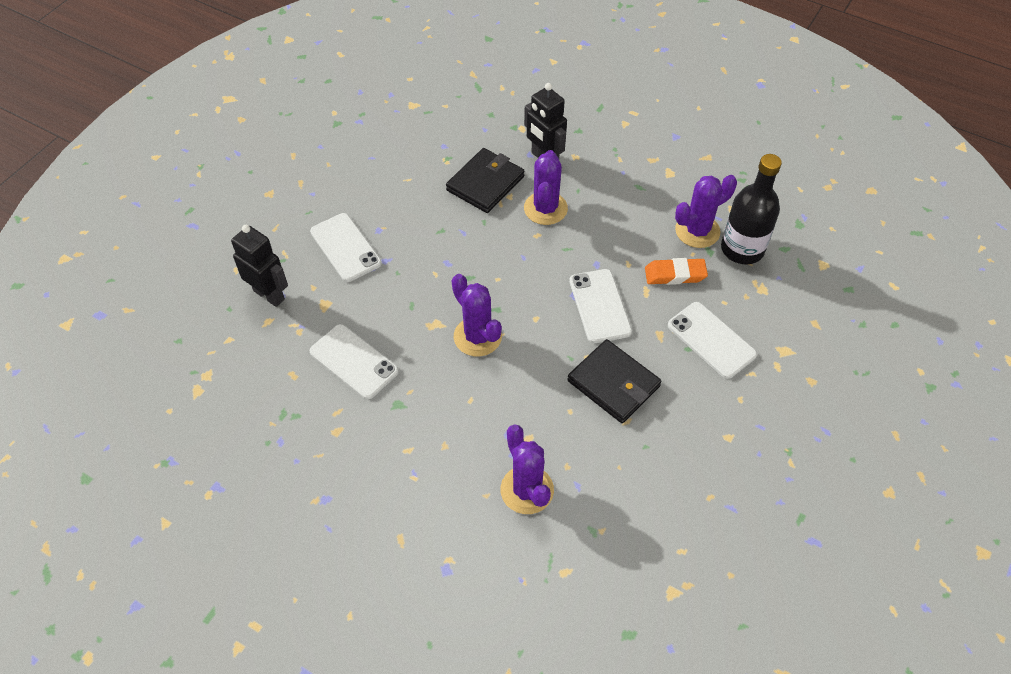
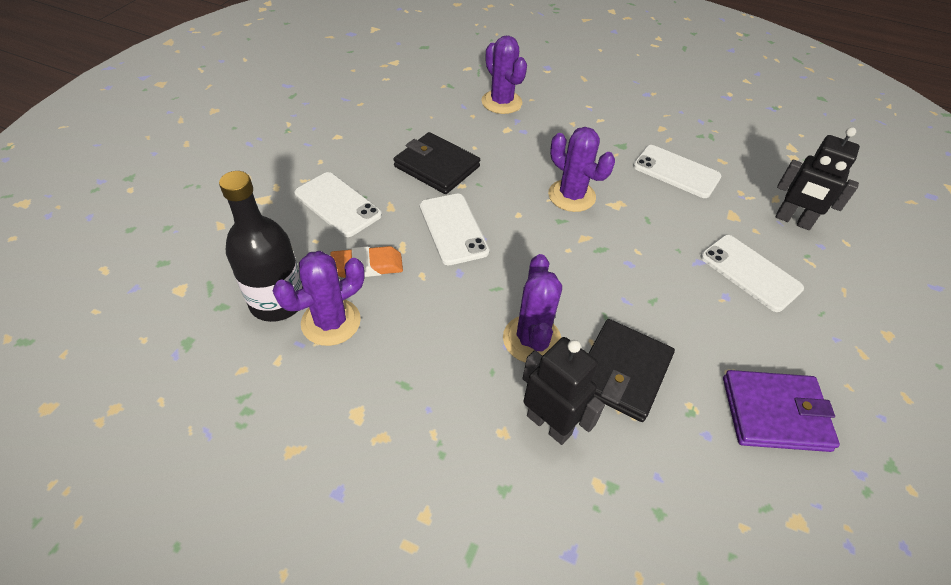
camera: 170 degrees right, 5 degrees down
(392, 153) = (775, 413): none -> purple wallet

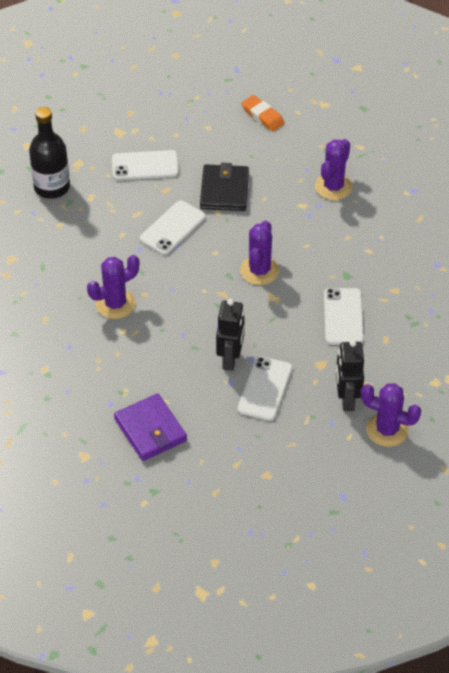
camera: 60 degrees right, 0 degrees up
(331, 322) = (57, 216): purple cactus -> purple cactus (387, 430)
(337, 204) = (145, 166): white phone -> white phone turned 75 degrees clockwise
(367, 266) = (108, 207): orange eraser -> orange eraser (262, 116)
(549, 424) = (65, 335): black robot -> black robot (230, 359)
(622, 372) = (125, 352): black wallet -> none

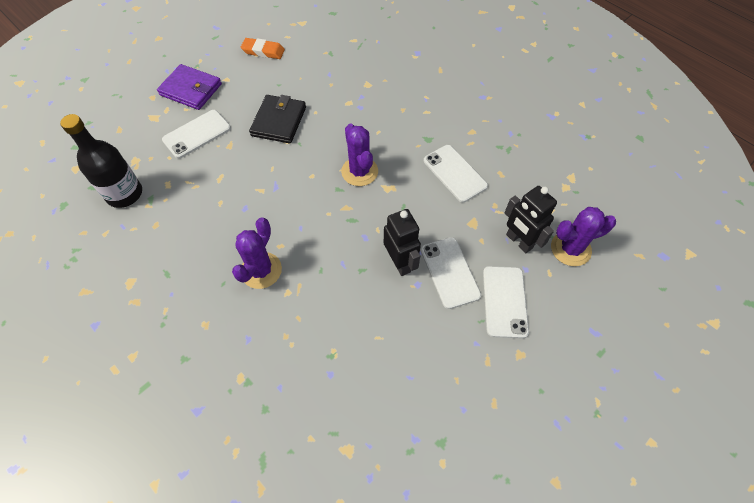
camera: 35 degrees left, 10 degrees up
(150, 430) = (387, 378): purple wallet -> purple wallet (191, 89)
(172, 228) = (260, 174): white phone -> white phone (504, 301)
(224, 190) = (279, 121): black wallet -> black wallet turned 45 degrees clockwise
(333, 187) = (360, 77): purple cactus -> none

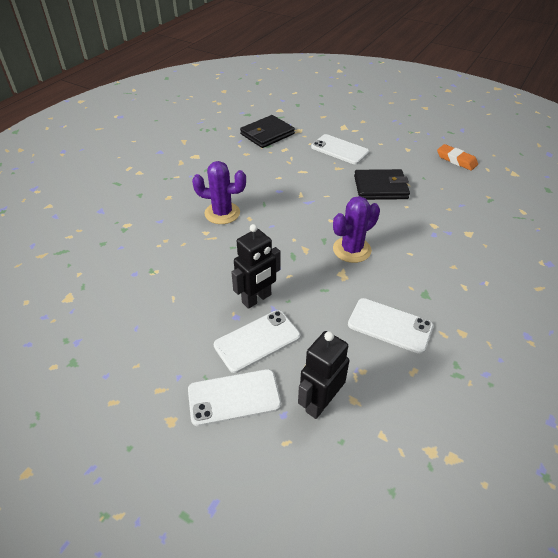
camera: 75 degrees right, 15 degrees down
(124, 194) = (267, 134): black bottle -> black wallet
(191, 89) = (383, 135): purple wallet -> none
(263, 51) = (456, 160): orange eraser -> orange eraser turned 45 degrees counterclockwise
(455, 173) = (390, 325): white phone -> white phone turned 75 degrees clockwise
(570, 249) = (331, 466): purple cactus -> none

